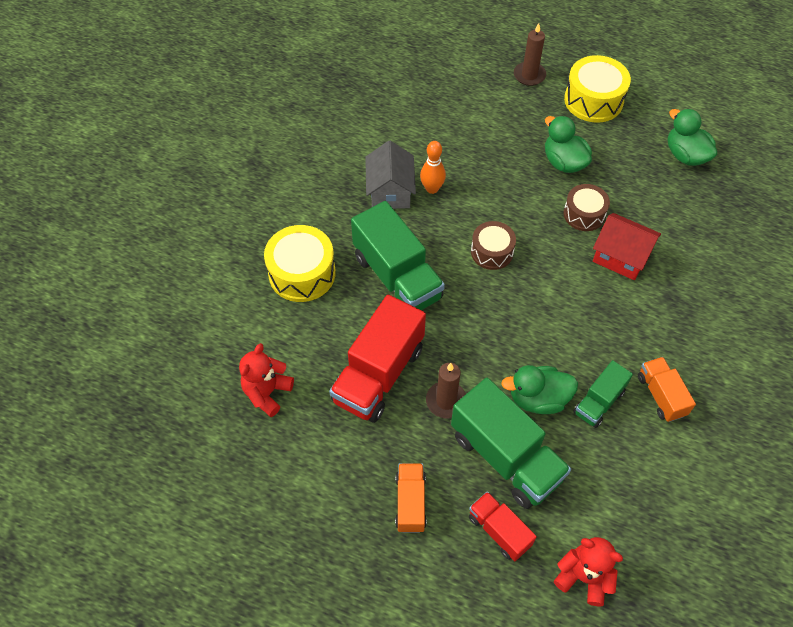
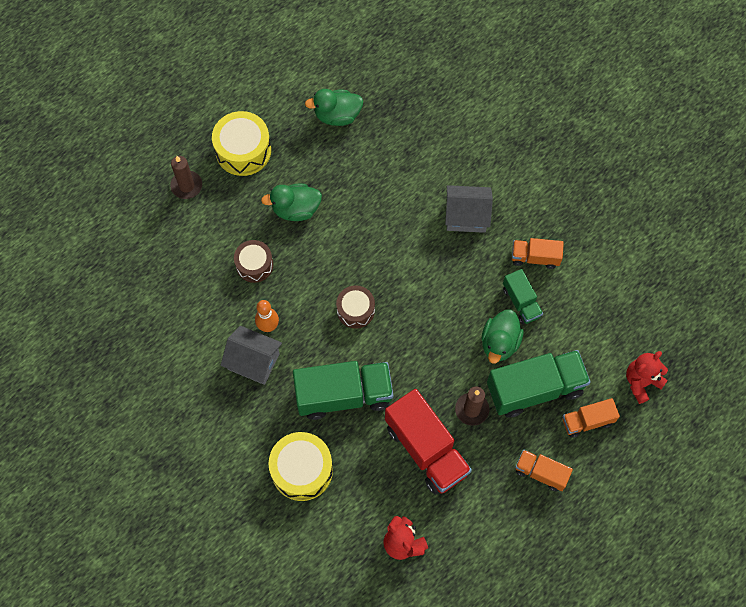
camera: 65 degrees left, 10 degrees up
(499, 531) = (587, 421): red truck -> orange truck
(584, 214) = (355, 222): brown drum -> brown drum (254, 265)
(620, 257) = (407, 218): red house -> none
(661, 309) = (466, 216): none -> grey house

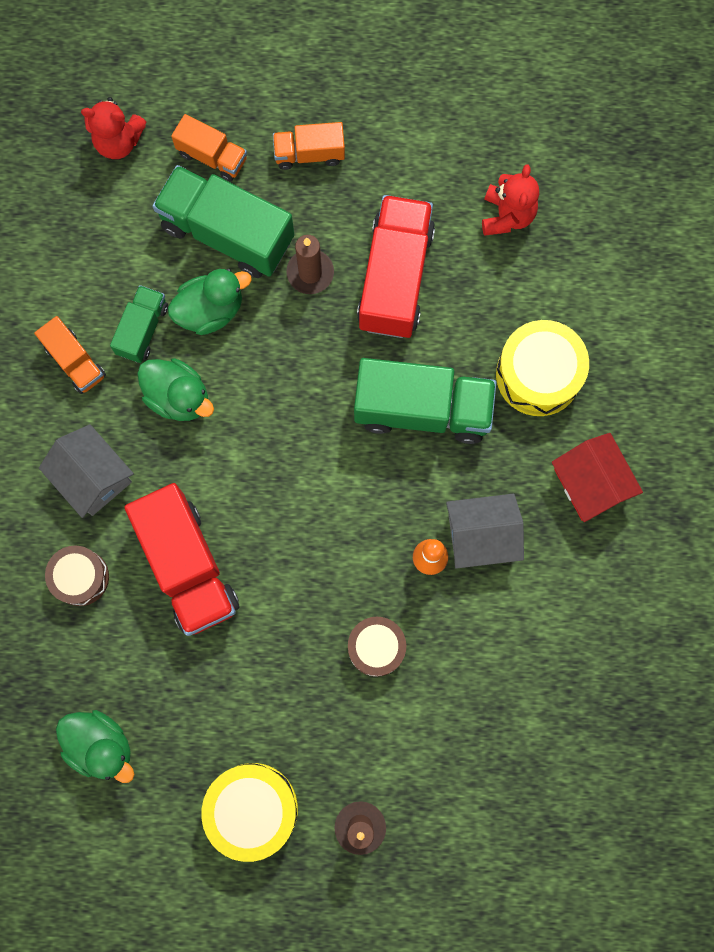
camera: 135 degrees left, 10 degrees up
(222, 439) = (590, 483): none -> red house
(253, 361) = (481, 535): grey house -> grey house turned 75 degrees counterclockwise
(296, 209) = (266, 670): green duck -> green duck (178, 397)
(344, 395) = (422, 409): green truck -> green truck turned 150 degrees clockwise
(355, 310) = (319, 487): brown drum -> brown drum (80, 577)
(380, 219) = (188, 566): none -> red truck
(541, 473) = (309, 153): orange truck -> orange truck turned 105 degrees clockwise

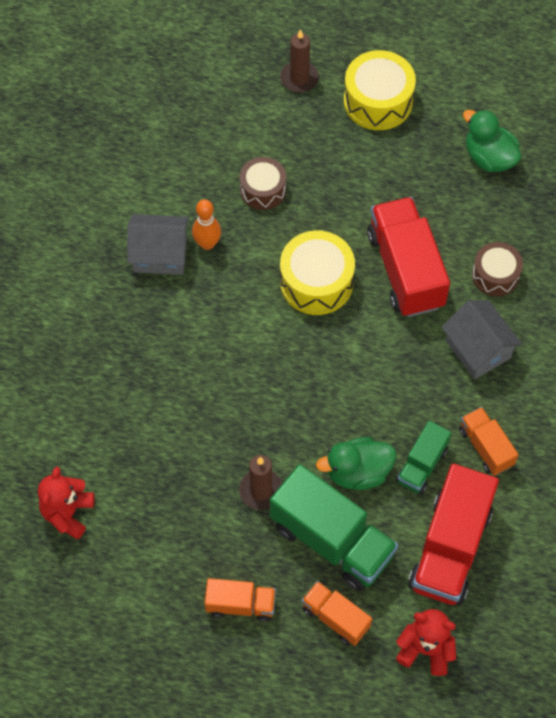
camera: 170 degrees left, 15 degrees down
(178, 397) = (396, 402): green duck -> none
(395, 278) = (184, 473): red truck -> red truck (450, 548)
(422, 409) = (185, 358): green truck -> none
(538, 374) = (78, 370): yellow drum -> yellow drum (316, 282)
(590, 483) = (60, 279): red house -> none

